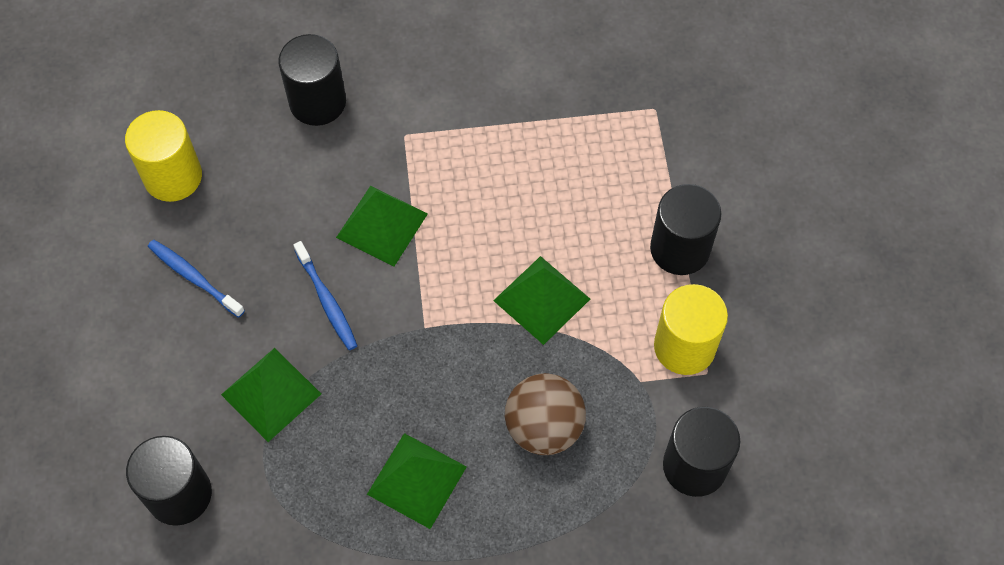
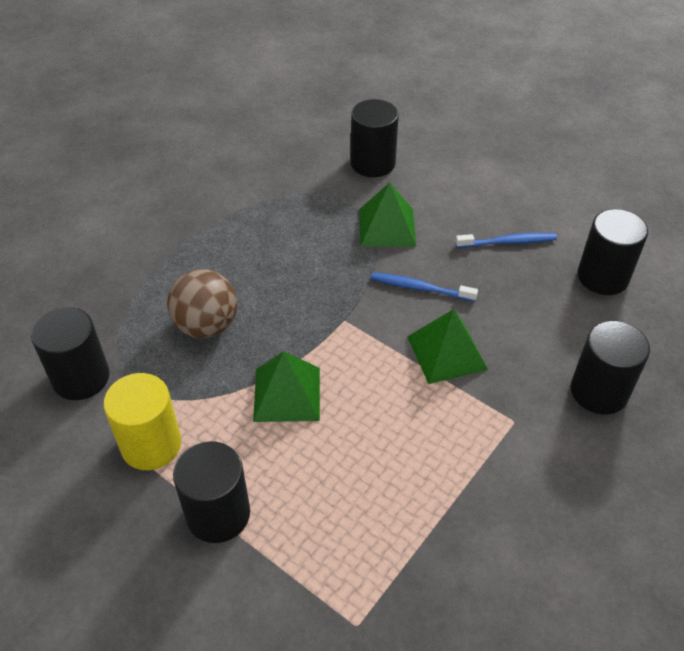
camera: 135 degrees right, 15 degrees down
(173, 176) = (603, 277): yellow cylinder -> black cylinder
(416, 480) = (256, 250): green pyramid -> none

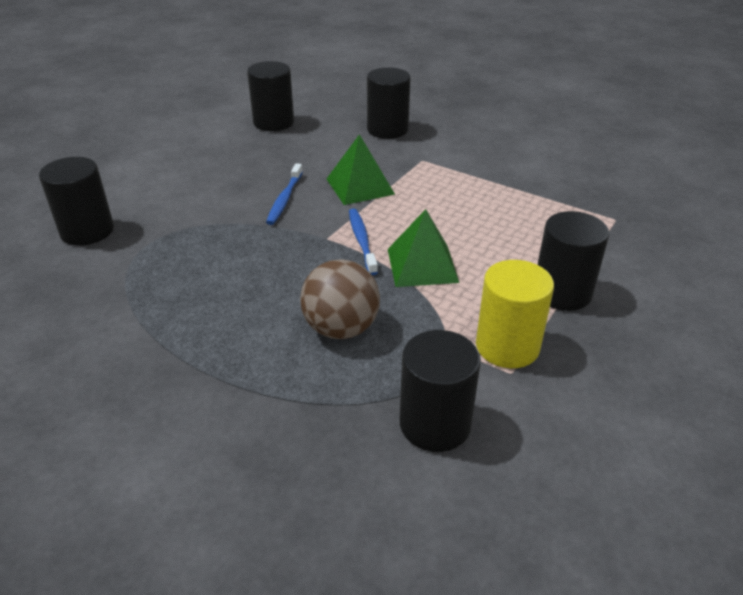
camera: 95 degrees left, 10 degrees down
(387, 227) = (197, 219): green pyramid -> none
(508, 242) = (229, 158): blue toothbrush -> blue toothbrush (362, 241)

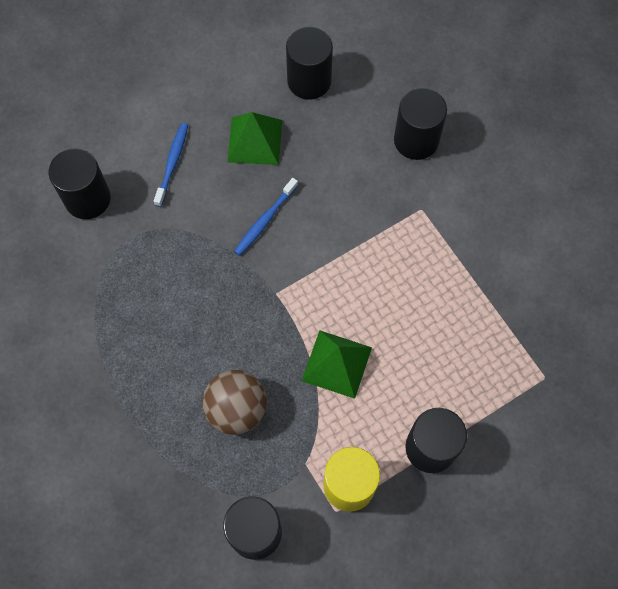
camera: 25 degrees right, 30 degrees up
(360, 186) = (340, 228): green pyramid -> green pyramid (255, 140)
(362, 241) = (303, 309): blue toothbrush -> blue toothbrush (172, 163)

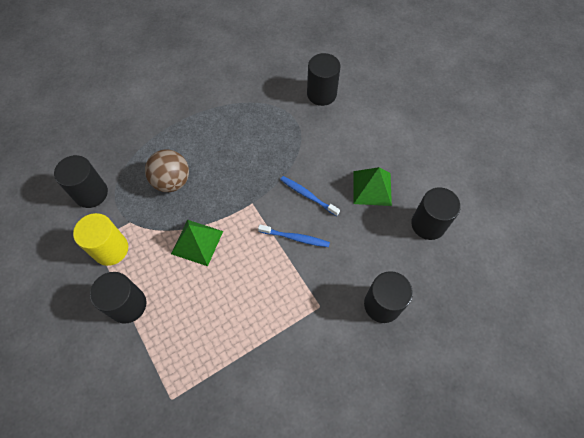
camera: 90 degrees right, 5 degrees down
(172, 163) = (350, 138): blue toothbrush -> blue toothbrush (295, 238)

